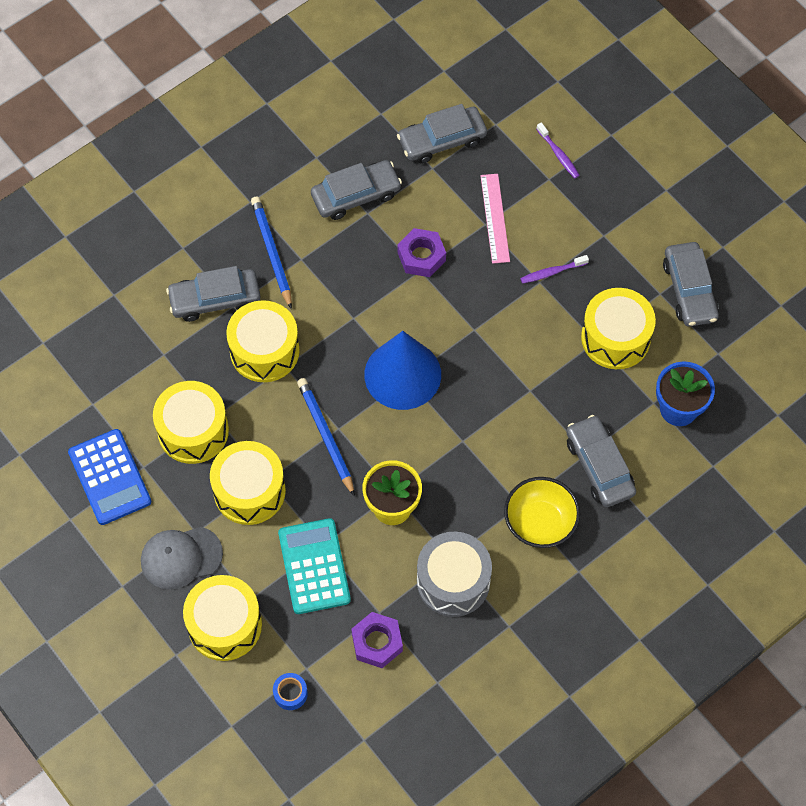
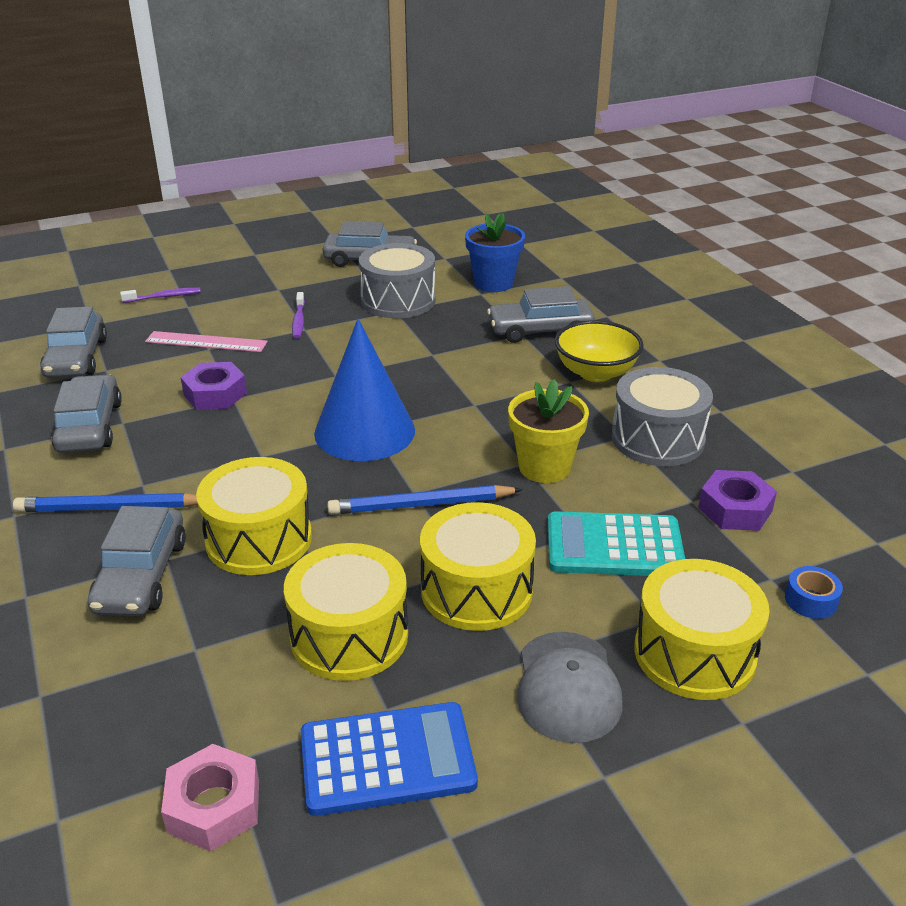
camera: 75 degrees left, 30 degrees down
(64, 407) = (214, 806): none -> pink nut
(615, 338) = (398, 300): yellow drum -> grey drum

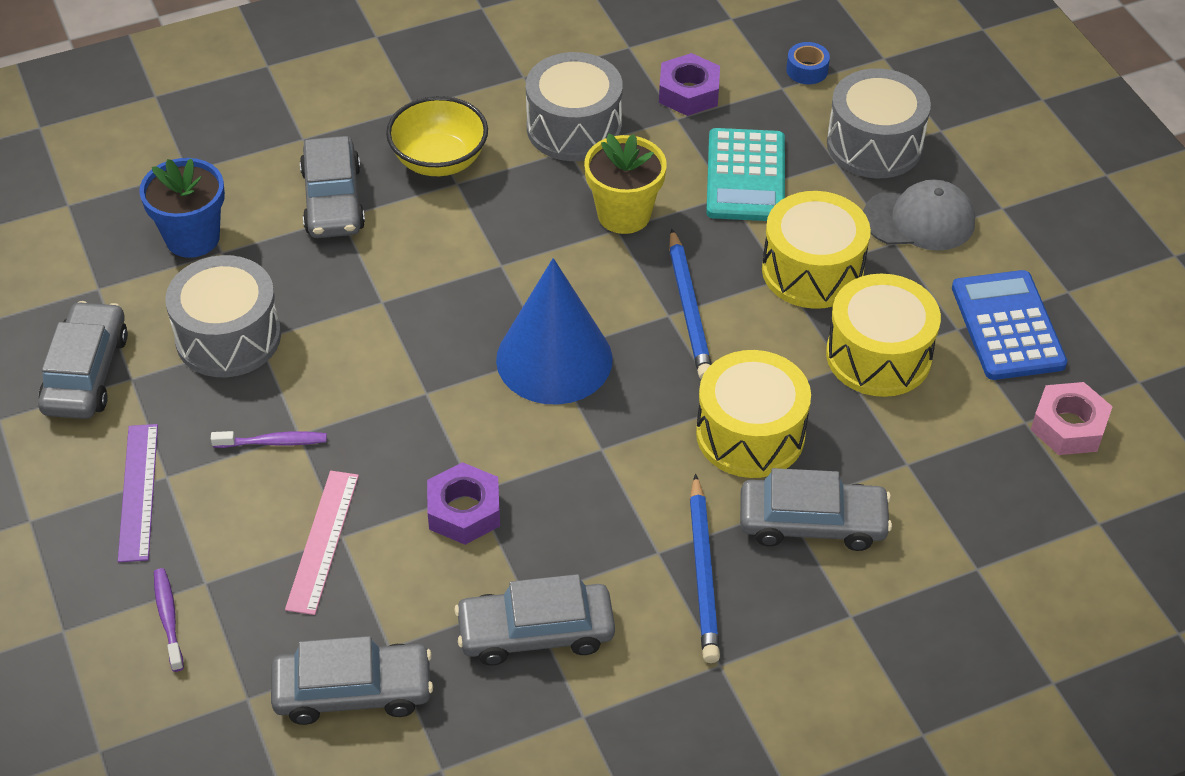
camera: 90 degrees left, 15 degrees up
(267, 281) = (138, 492): none -> purple ruler
(694, 653) = (874, 144): yellow drum -> grey drum

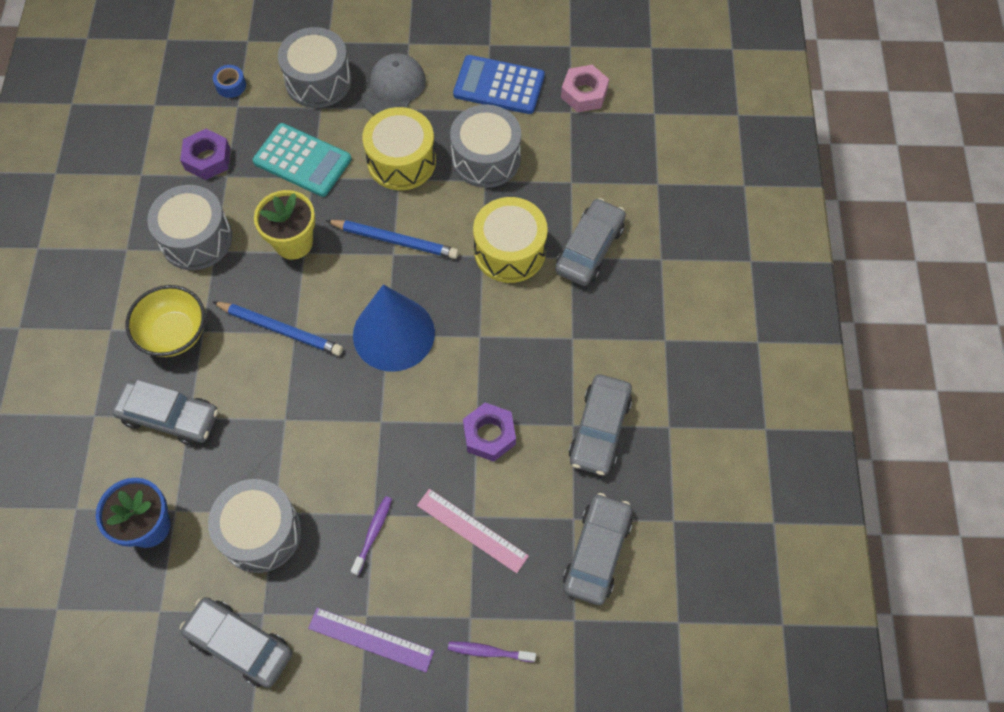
camera: 65 degrees left, 15 degrees up
(703, 573) = (598, 320): blue pencil -> blue pencil (280, 329)
(878, 355) = (486, 158): yellow drum -> grey drum

